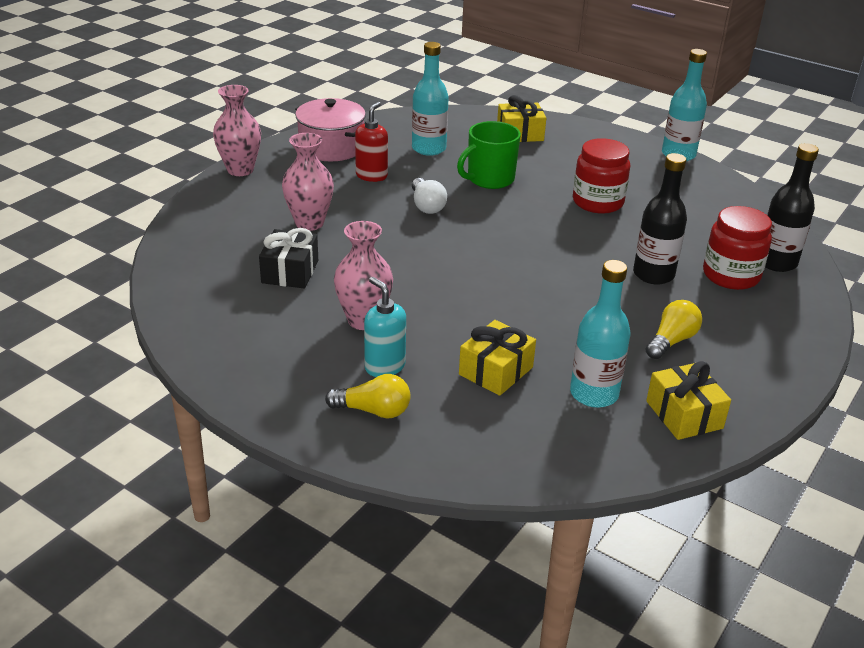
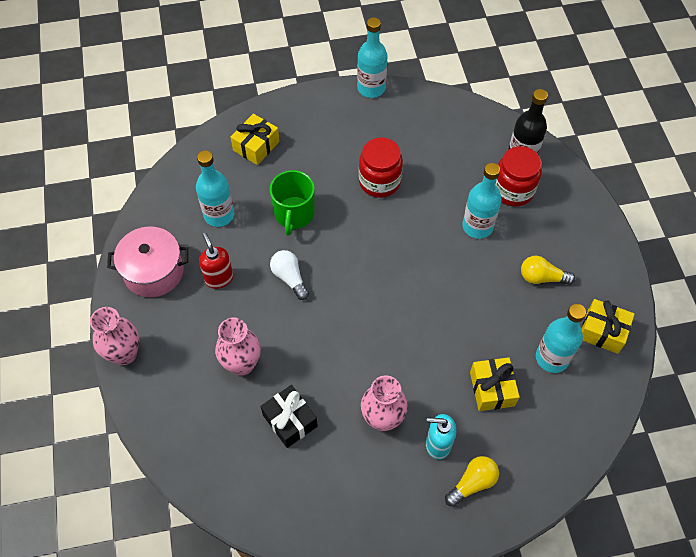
camera: 45 degrees left, 25 degrees up
(426, 206) = (289, 278): white light bulb -> white light bulb turned 150 degrees counterclockwise
(653, 274) = (477, 226): black bottle -> turquoise bottle
(671, 341) = (542, 277): yellow light bulb -> yellow light bulb turned 75 degrees counterclockwise

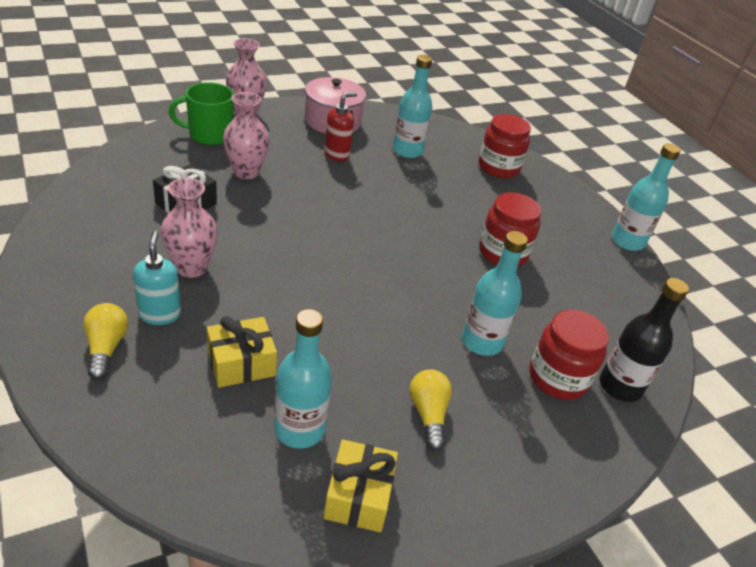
camera: 70 degrees right, 20 degrees down
(256, 146) = (498, 167): yellow gift -> red jar
(289, 278) = (352, 195): white light bulb -> none
(294, 214) = (429, 195): green mug -> green mug (209, 135)
(472, 483) = (106, 348): yellow light bulb -> yellow light bulb turned 135 degrees counterclockwise

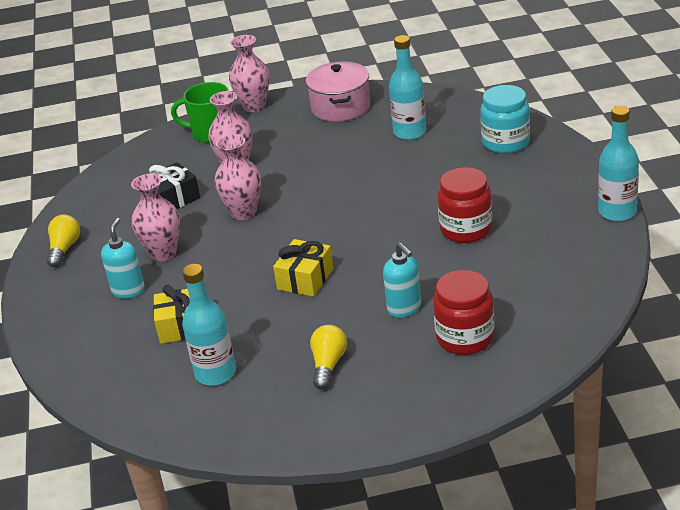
camera: 25 degrees right, 5 degrees down
(106, 348) = (82, 316): yellow light bulb -> yellow light bulb (64, 249)
(270, 223) = (243, 212): none -> pink vase
(337, 154) = (332, 142): red soap dispenser -> none
(358, 496) = (247, 419): yellow gift -> yellow gift (305, 279)
(481, 342) = (404, 309): turquoise bottle -> turquoise soap dispenser
(498, 167) = (505, 142): red jar -> turquoise jar
(620, 386) = (525, 345): black bottle -> none

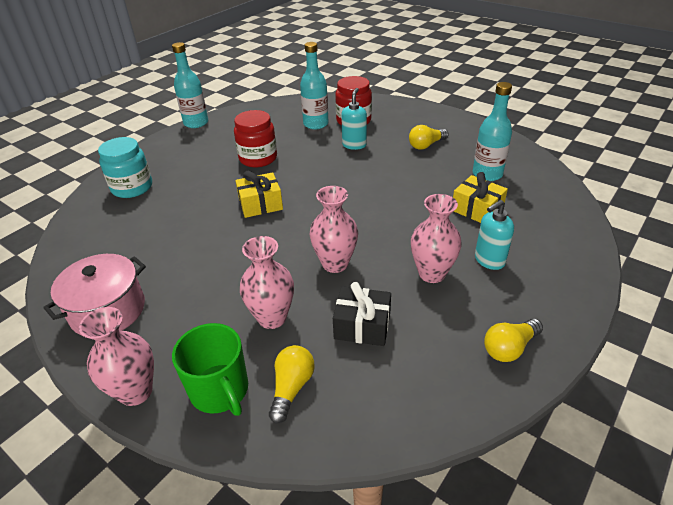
camera: 135 degrees left, 5 degrees up
(175, 156) = (291, 388): none -> yellow light bulb
(305, 279) = (372, 189): yellow gift -> yellow gift (260, 204)
(410, 132) = (139, 240): turquoise bottle -> turquoise bottle (315, 124)

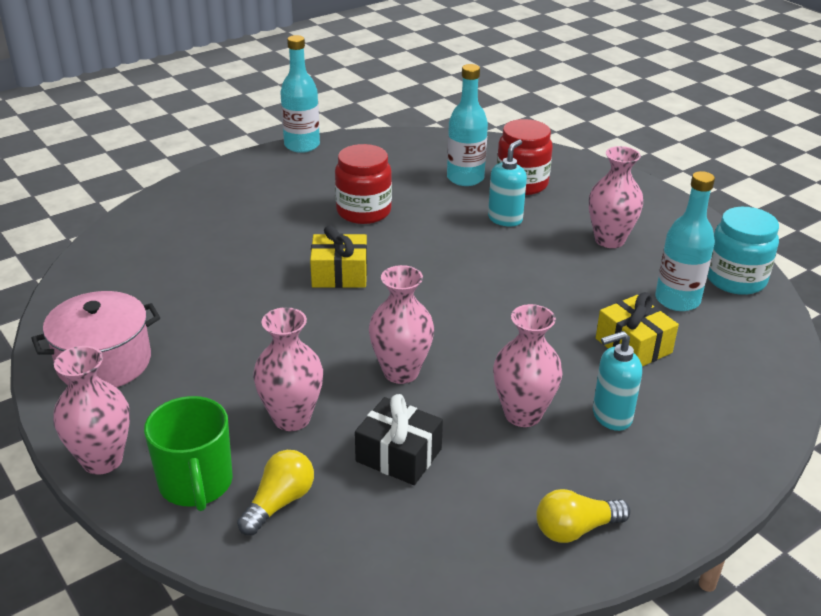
camera: 15 degrees right, 5 degrees down
(132, 187) = (186, 218): turquoise jar -> turquoise jar (735, 279)
(426, 145) = (609, 240): yellow light bulb -> pink vase

